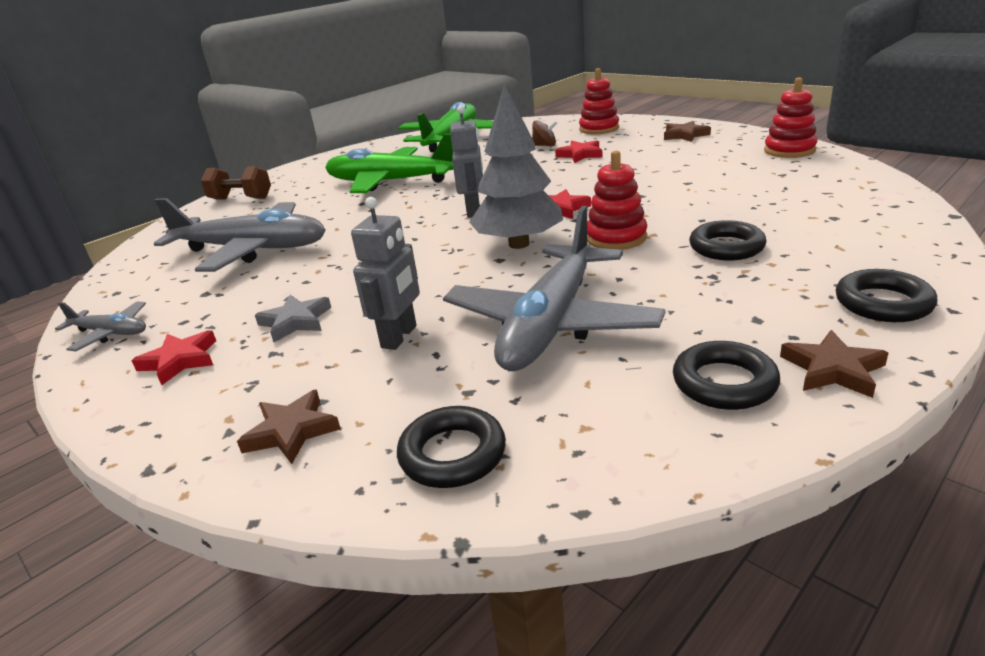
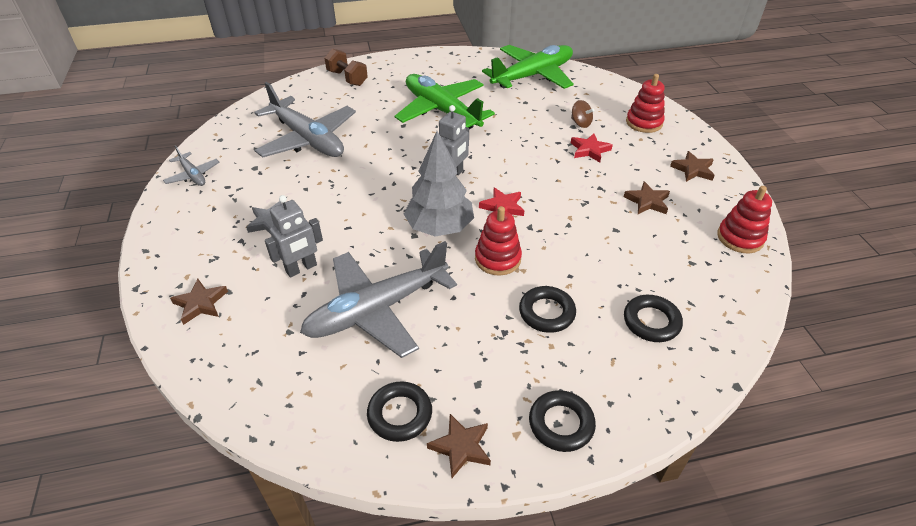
camera: 30 degrees right, 15 degrees up
(180, 360) = (202, 219): red star -> none
(452, 454) = (243, 366): black ring -> black ring (651, 322)
(682, 160) = (647, 201): none -> brown star

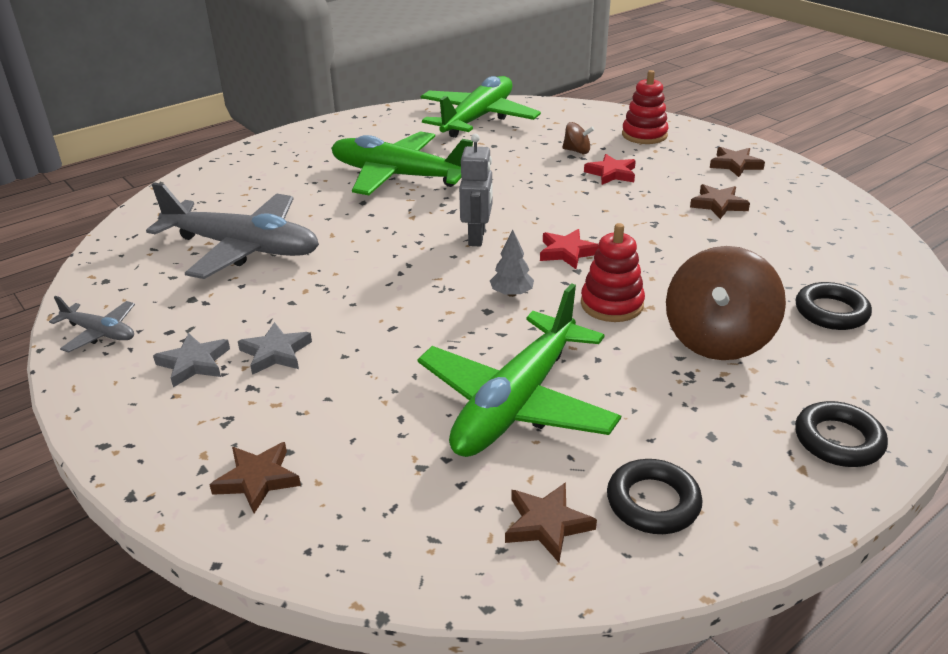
camera: 25 degrees left, 10 degrees down
(224, 213) = (194, 363): none -> grey star
(301, 268) = (371, 391): grey robot -> none
(347, 78) = (237, 170): brown dumbbell -> none
(377, 310) = (516, 403): grey plane -> green plane
(439, 227) = (511, 293): grey tree -> grey tree, size x0.46
(461, 447) = (756, 507): brown star -> brown star (547, 524)
(546, 312) = (717, 339): black ring -> brown spinning top
(740, 238) = (839, 212): red stacking toy -> none

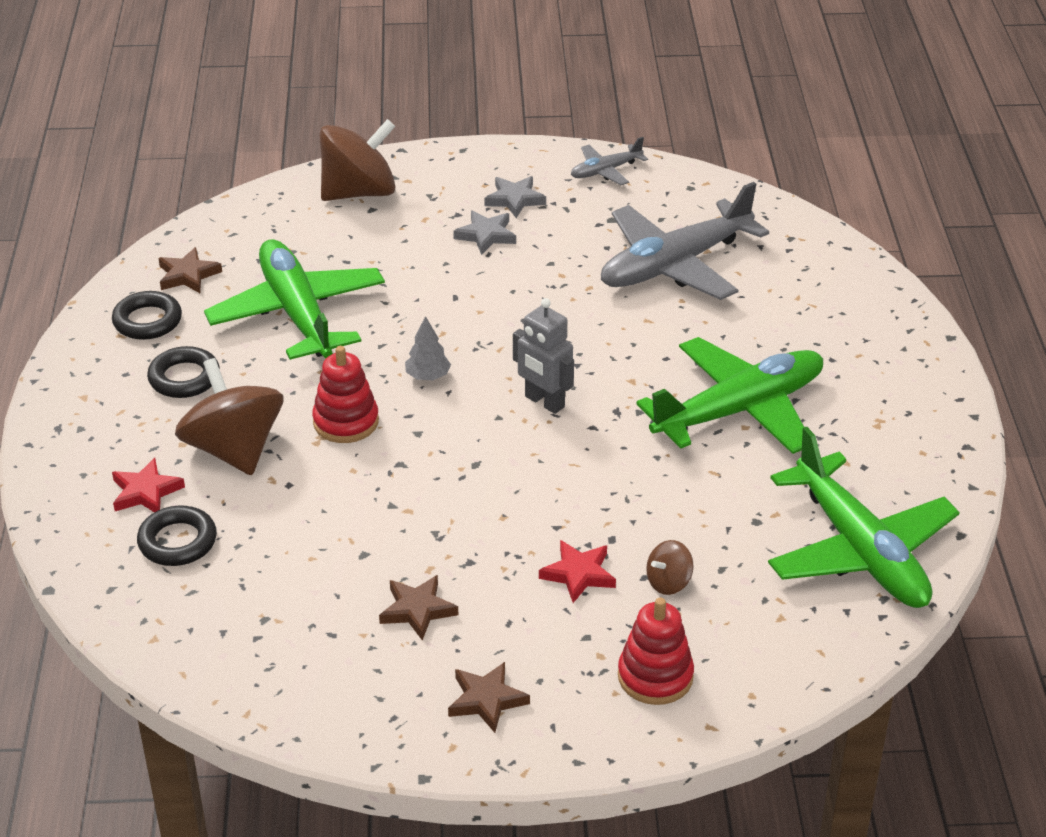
camera: 125 degrees right, 5 degrees up
(257, 479) = (359, 192): brown star -> brown spinning top
(567, 252) = (453, 443): red star -> red star (146, 492)
(838, 440) = (78, 431): black ring -> black ring (184, 378)

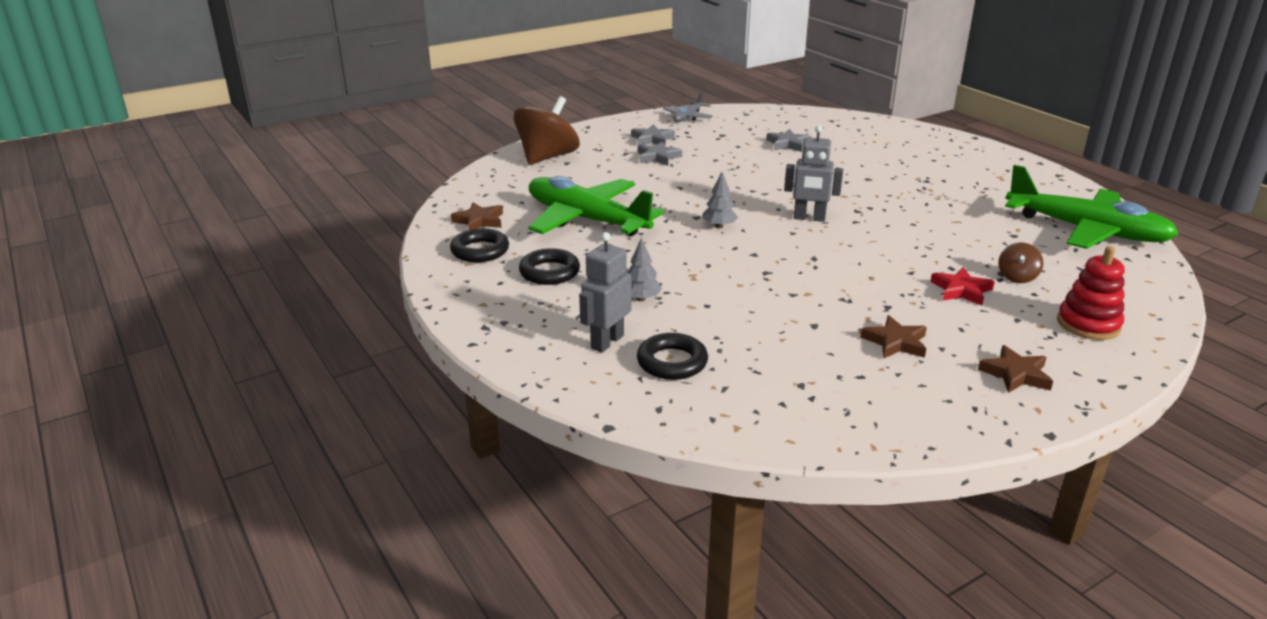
camera: 30 degrees left, 10 degrees down
(146, 492) = (607, 342): red star -> grey robot
(234, 449) = (641, 299): brown spinning top -> grey tree
(346, 422) = (698, 262): red stacking toy -> none
(674, 265) = (788, 144): grey plane -> grey star
(739, 410) = (923, 192): green plane -> none

